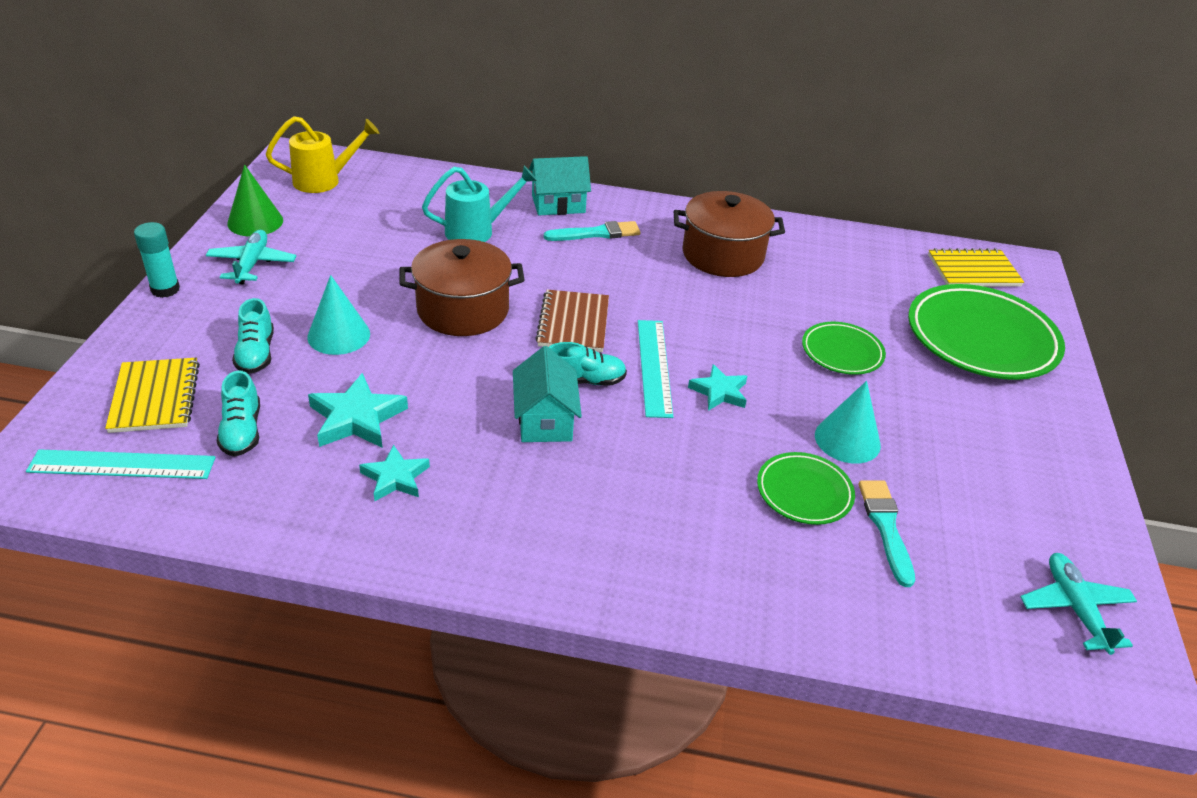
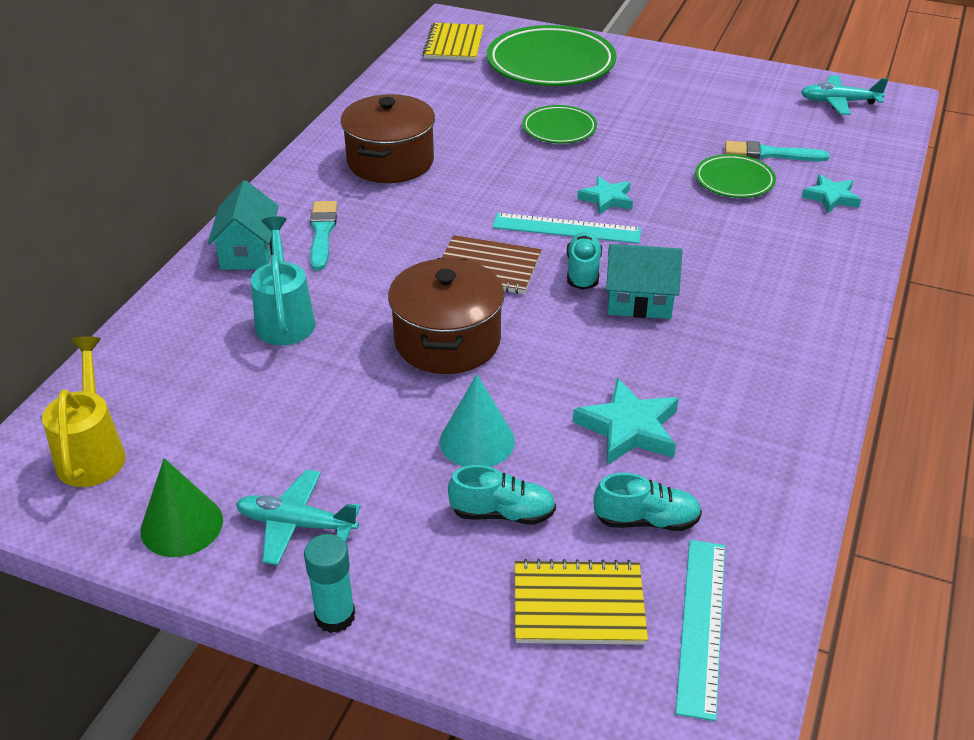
camera: 75 degrees left, 0 degrees up
(395, 477) = (720, 403): turquoise star -> turquoise star (831, 197)
(847, 440) = (673, 149): turquoise cone -> none

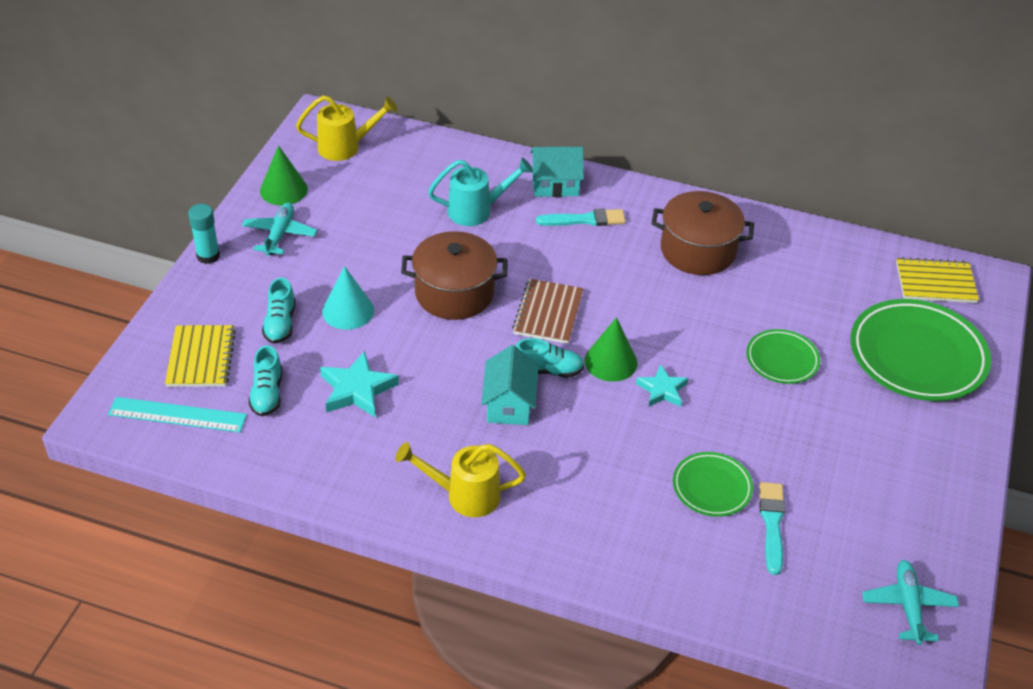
camera: 85 degrees right, 5 degrees up
(566, 228) = (611, 361): turquoise ruler -> green cone
(784, 338) = (464, 495): none -> yellow watering can
(831, 197) = (695, 564): turquoise star -> none

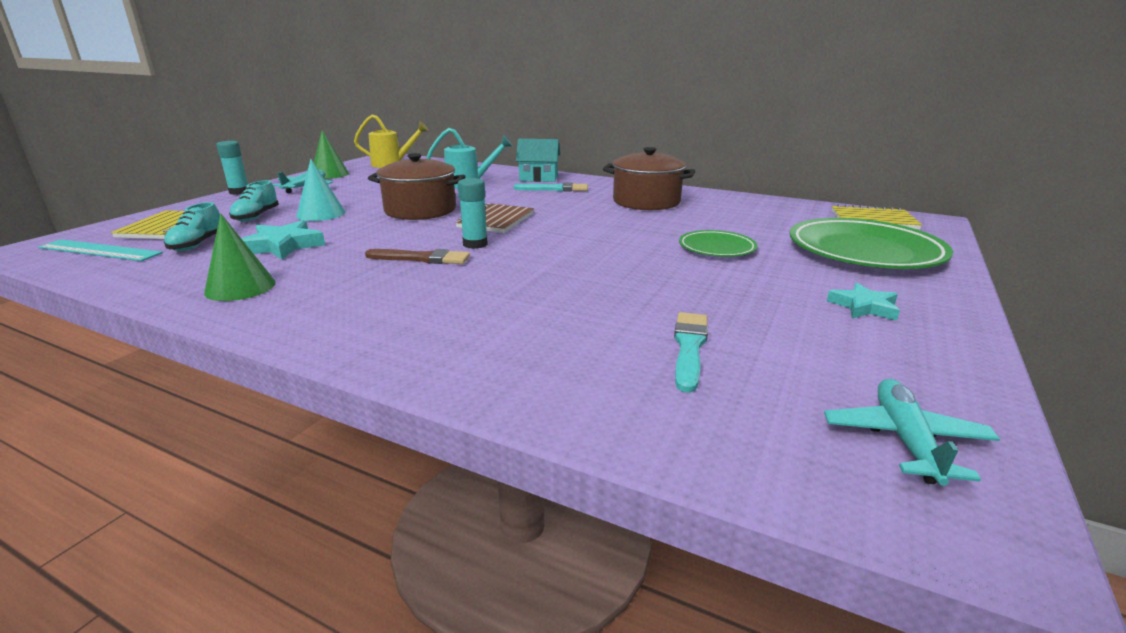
camera: 10 degrees right, 20 degrees down
(464, 495) = (321, 307): yellow watering can -> none
(509, 404) = (422, 258): turquoise house -> brown brush
(548, 370) = (475, 244): turquoise shoe -> turquoise glue stick
(611, 361) = (540, 242): green cone -> green cone (240, 287)
(662, 390) = (585, 258): turquoise star -> turquoise star (864, 307)
(712, 487) = (617, 317): green plate -> none

